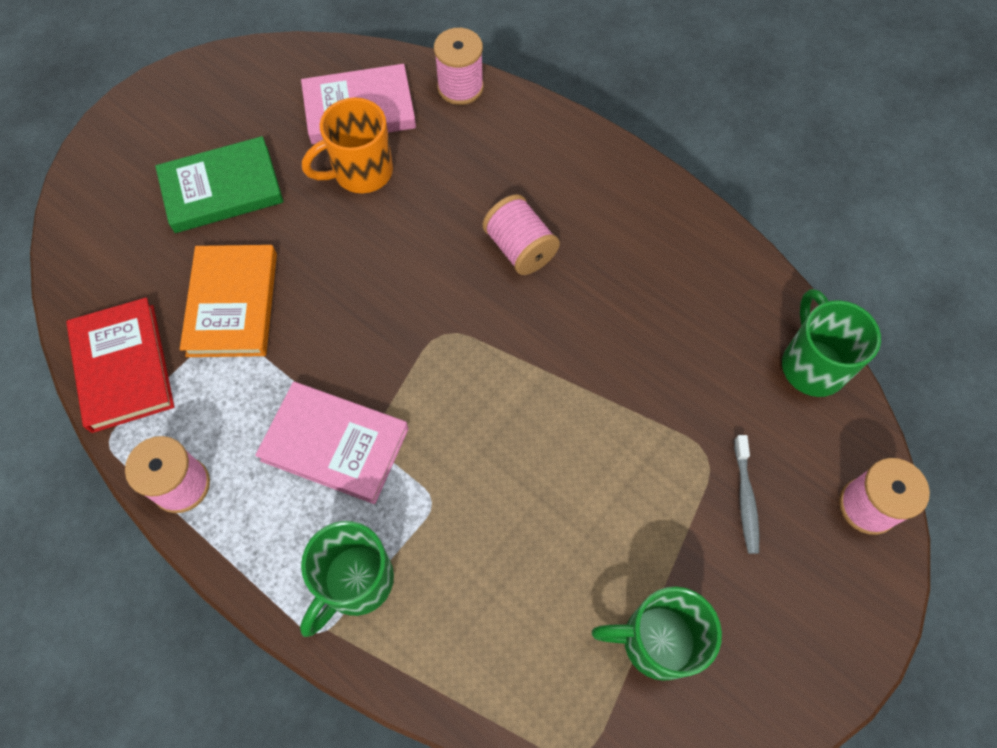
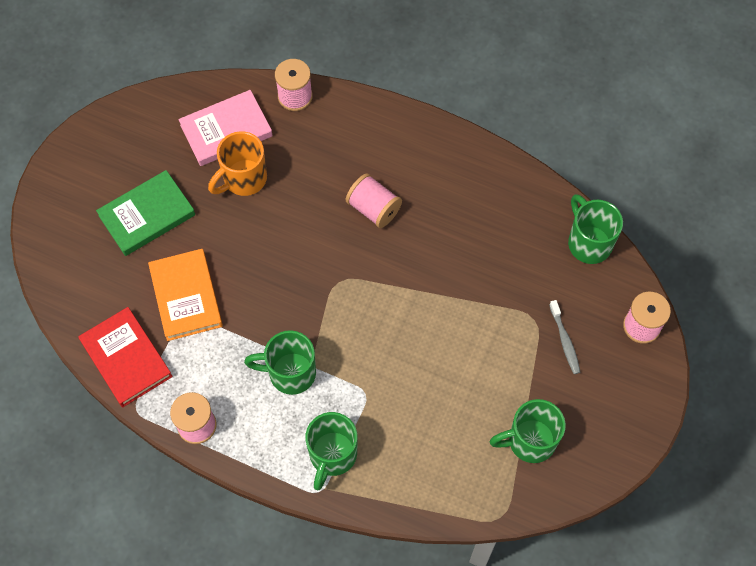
camera: 15 degrees left, 0 degrees up
(335, 444) = (290, 373): pink book -> green mug

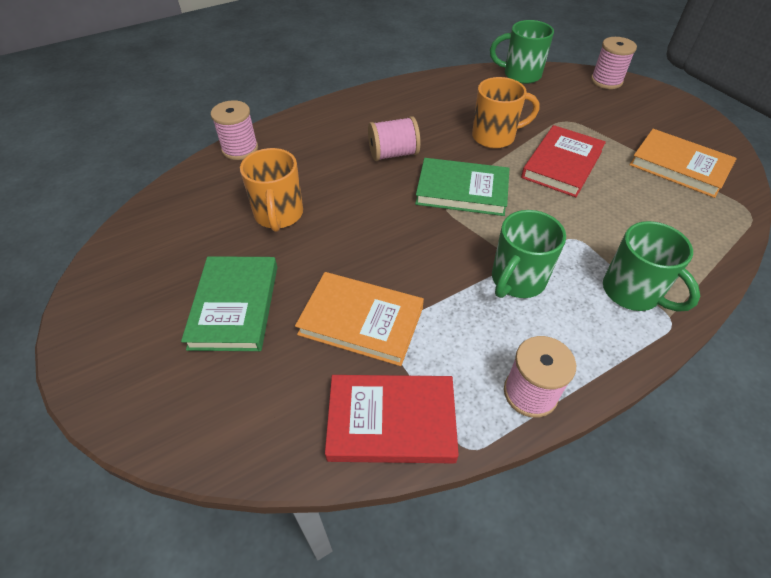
camera: 55 degrees left, 15 degrees down
(226, 131) = (217, 203): pink book -> none
(364, 286) = (462, 190): none -> green book
(458, 344) = (562, 164): none -> red book
(460, 273) = (495, 137): none -> orange mug
(529, 441) = (679, 166): green mug -> orange book
(565, 341) = (596, 115): grey toothbrush -> none

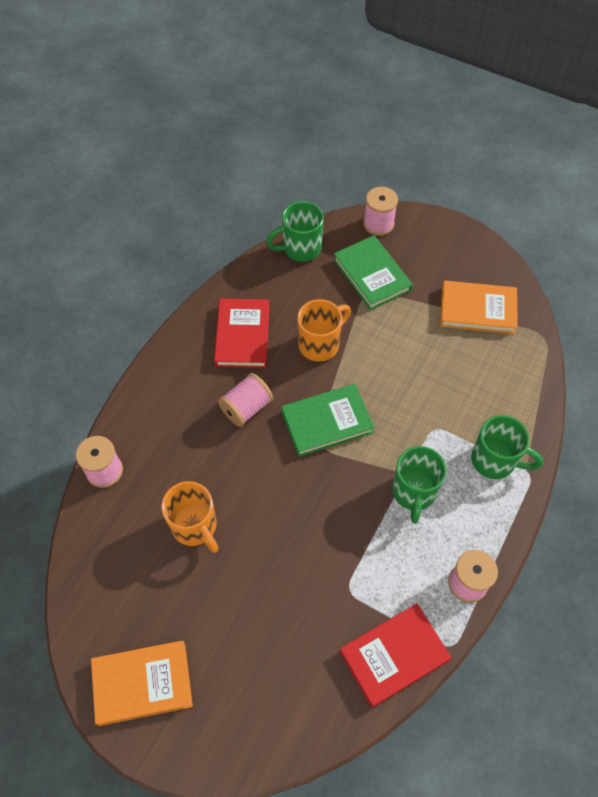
camera: 30 degrees left, 10 degrees up
(235, 306) = (225, 631): green book -> green book (372, 275)
(361, 321) = (326, 590): orange book -> orange book (142, 683)
(562, 164) = (389, 351): red book -> red book (242, 336)

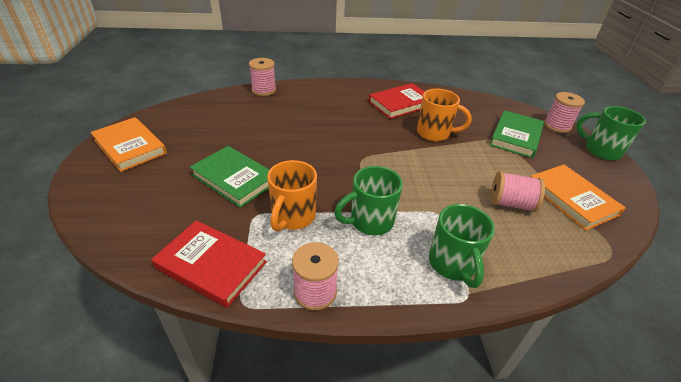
camera: 55 degrees right, 20 degrees down
(195, 527) = (253, 130): orange mug -> orange mug (293, 217)
(246, 408) = (354, 121): pink spool -> pink spool (511, 203)
(300, 248) = (488, 103): green mug -> green mug (601, 150)
(327, 422) = (381, 156): green book -> green book (234, 178)

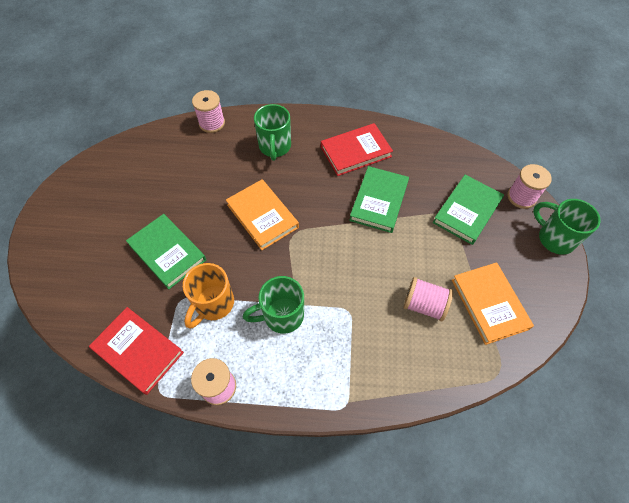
camera: 10 degrees right, 20 degrees up
(130, 147) = (75, 203): orange book -> orange book (262, 216)
(434, 133) = (379, 201): orange mug -> green book
(453, 265) = (343, 371): green mug -> green mug (275, 147)

